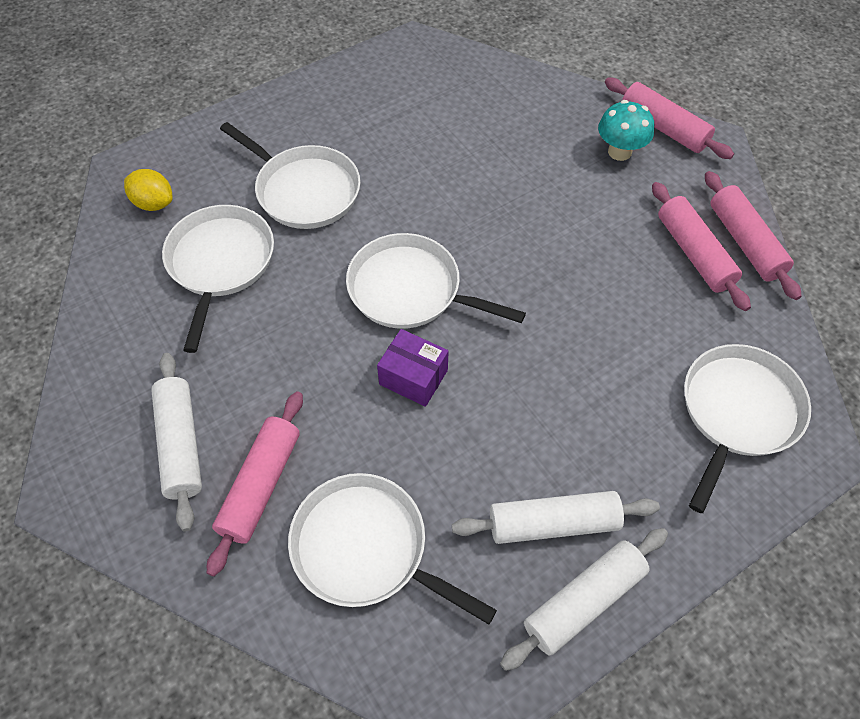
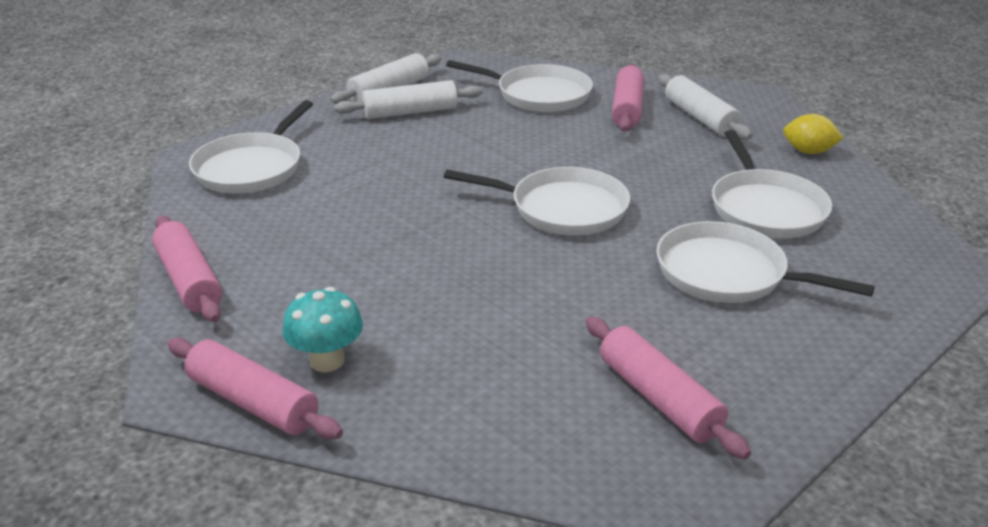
camera: 170 degrees right, 25 degrees down
(154, 203) = (885, 245): yellow lemon -> yellow lemon (808, 151)
(413, 377) = (536, 161): purple box -> none
(694, 253) = (255, 265): pink rolling pin -> pink rolling pin (659, 398)

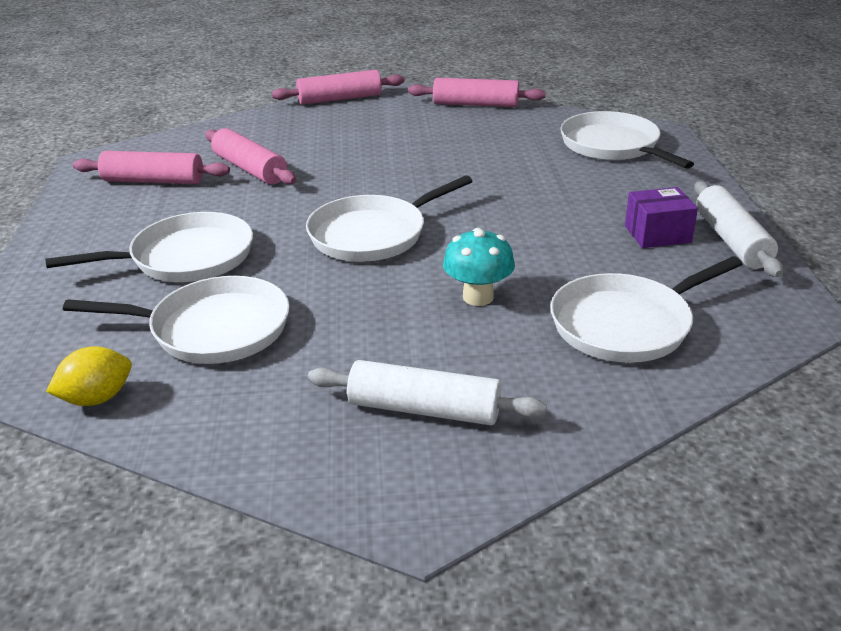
camera: 130 degrees right, 0 degrees up
(327, 361) = (341, 118): turquoise mushroom -> turquoise mushroom (478, 297)
(410, 112) = (657, 234): white rolling pin -> purple box
(627, 108) = (516, 367): pink rolling pin -> pink rolling pin (250, 169)
(765, 208) = (213, 329): white pan -> white pan turned 150 degrees clockwise
(808, 151) = (241, 437): yellow lemon -> yellow lemon (97, 398)

